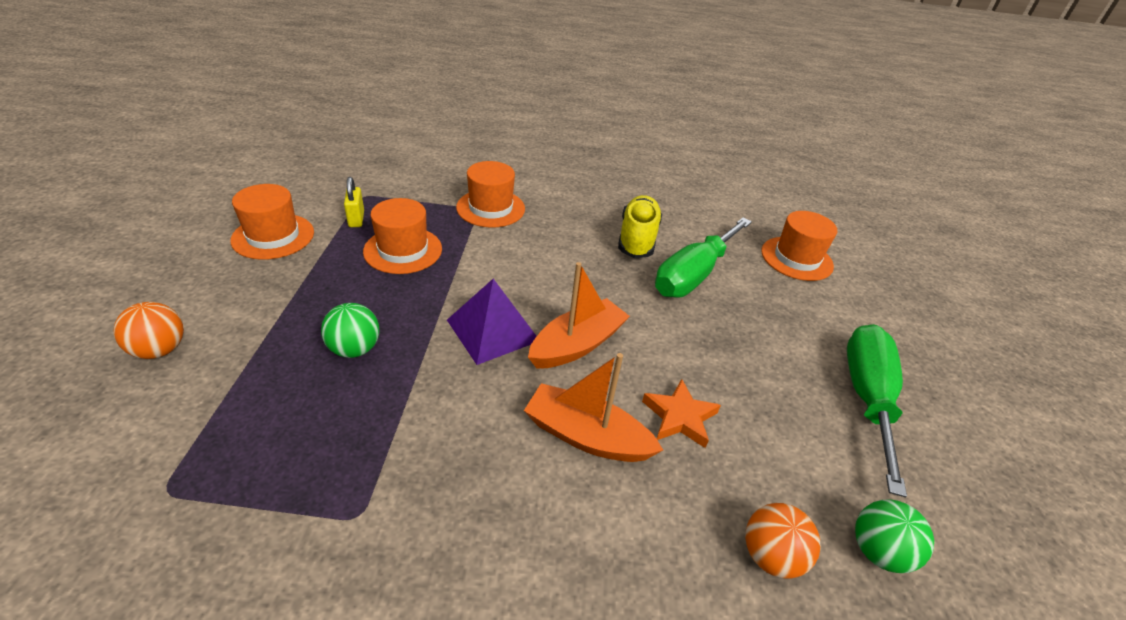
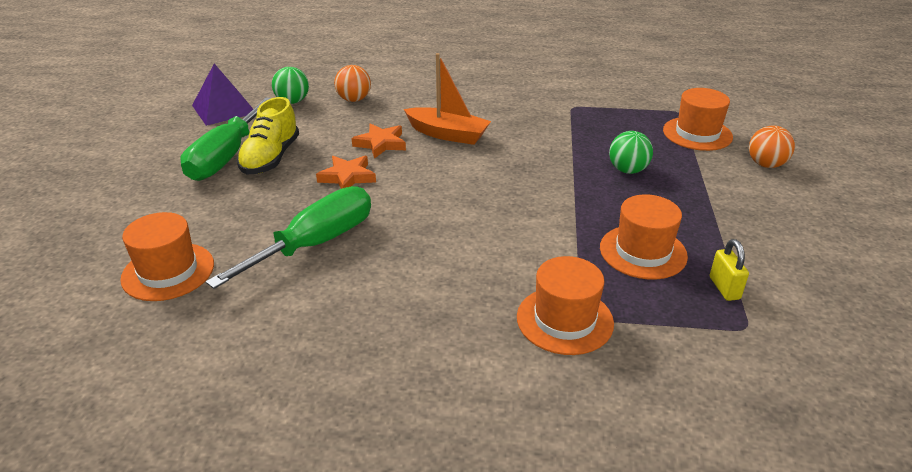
camera: 175 degrees left, 5 degrees down
(273, 236) = (792, 259): orange hat -> orange hat (697, 134)
(493, 330) = (524, 186): purple pyramid -> purple pyramid (223, 109)
(577, 345) = (451, 179): orange boat -> none
(637, 239) = (366, 285): yellow shoe -> yellow shoe (270, 158)
(699, 355) = (347, 177): none -> orange star

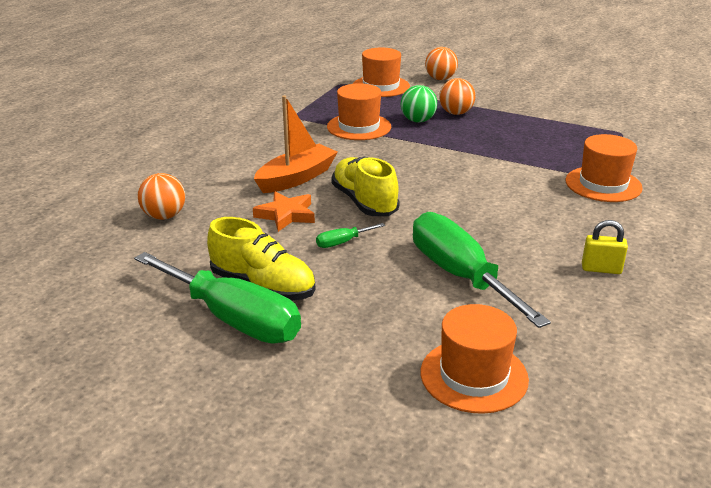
camera: 70 degrees left, 5 degrees down
(223, 109) = (88, 312): purple pyramid -> none
(292, 101) = (124, 257): green ball -> none
(347, 177) = (342, 242): orange star -> green screwdriver
(423, 174) = (364, 202): none -> yellow shoe
(643, 252) = (531, 141): orange hat -> orange hat (359, 127)
(673, 190) = (456, 113): none -> orange ball
(724, 288) = (580, 128): yellow padlock -> yellow padlock (601, 269)

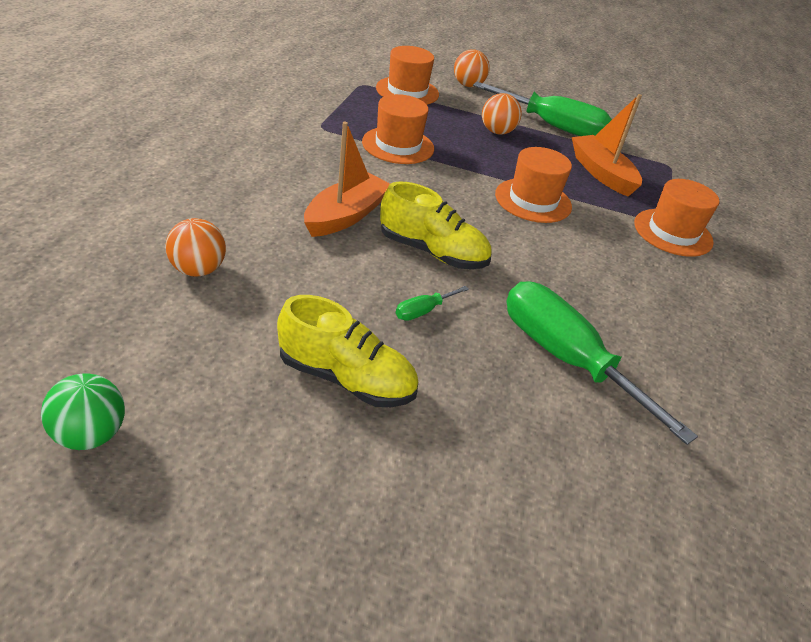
camera: 15 degrees left, 10 degrees up
(233, 319) = (322, 431): green screwdriver -> green screwdriver (553, 127)
(286, 215) = (347, 270): orange star -> none
(364, 202) = (432, 252): yellow shoe -> yellow shoe turned 150 degrees clockwise
(418, 121) = (460, 140): green ball -> green ball (90, 435)
(474, 375) = (623, 507): orange hat -> orange hat (533, 200)
(548, 141) = (601, 173): none -> orange boat
(601, 269) = (706, 348): yellow padlock -> none

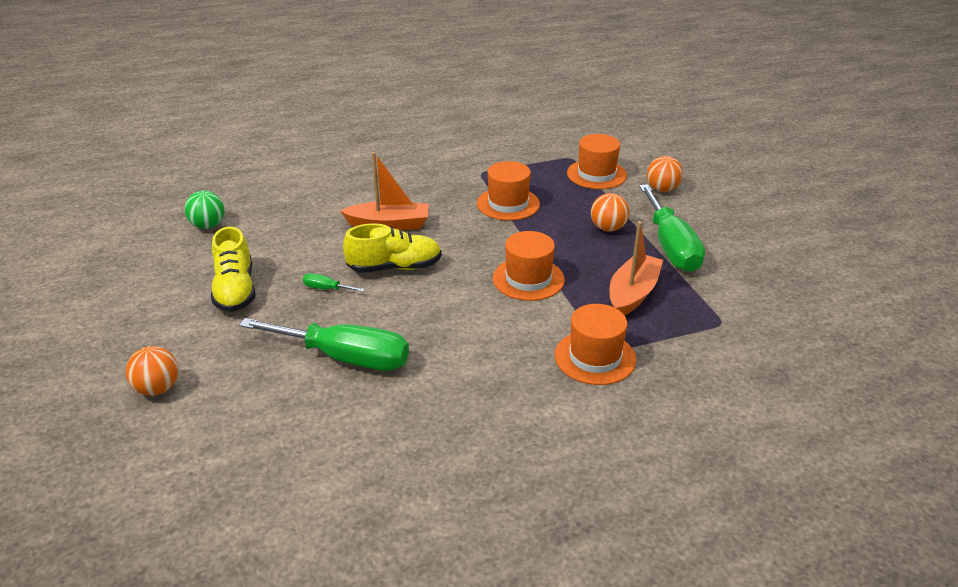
camera: 60 degrees right, 5 degrees down
(90, 435) = (128, 247): green ball -> green ball (208, 225)
(198, 270) = (272, 211): orange ball -> orange ball (157, 388)
(432, 252) = (394, 267): yellow shoe -> yellow shoe turned 90 degrees counterclockwise
(566, 359) = (345, 358): green screwdriver -> green screwdriver turned 90 degrees clockwise

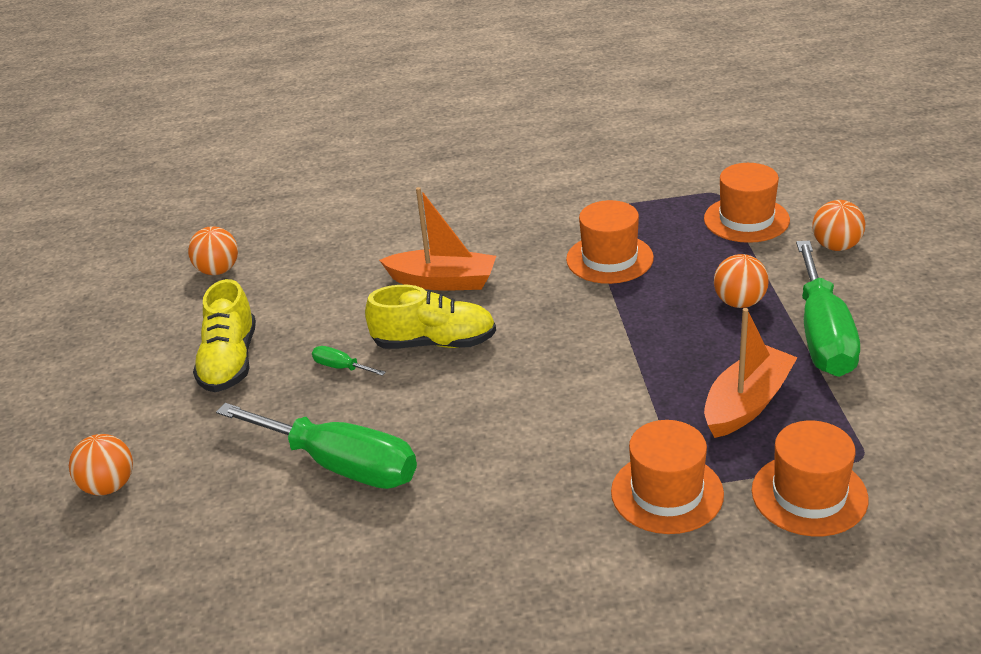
camera: 15 degrees right, 0 degrees up
(208, 225) = (218, 270): green ball -> orange ball
(528, 279) = (607, 371): orange hat -> orange hat (809, 495)

